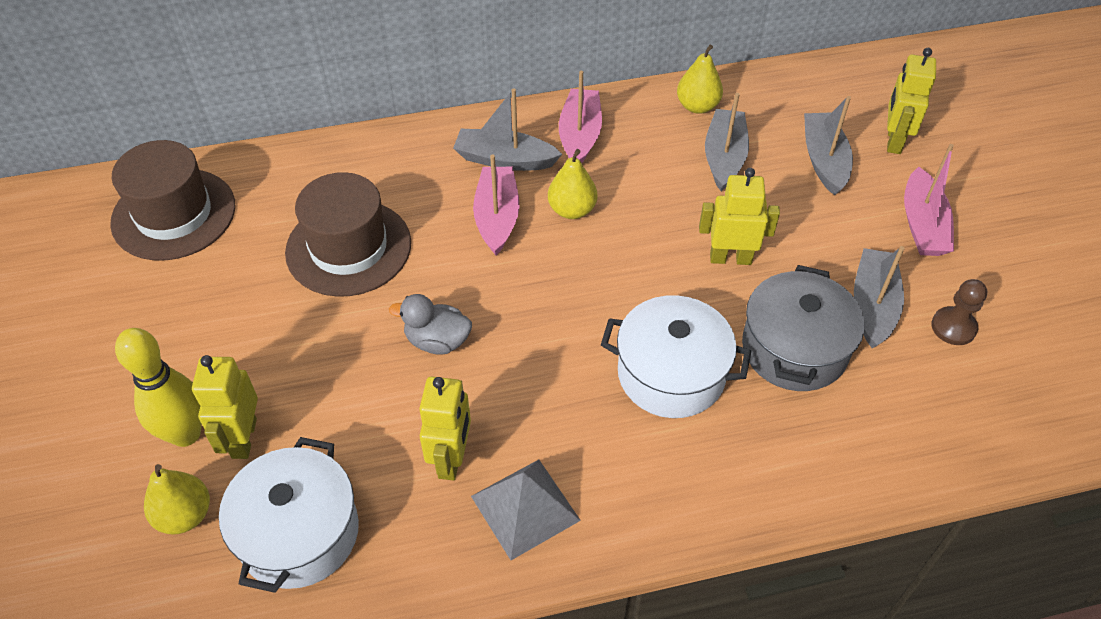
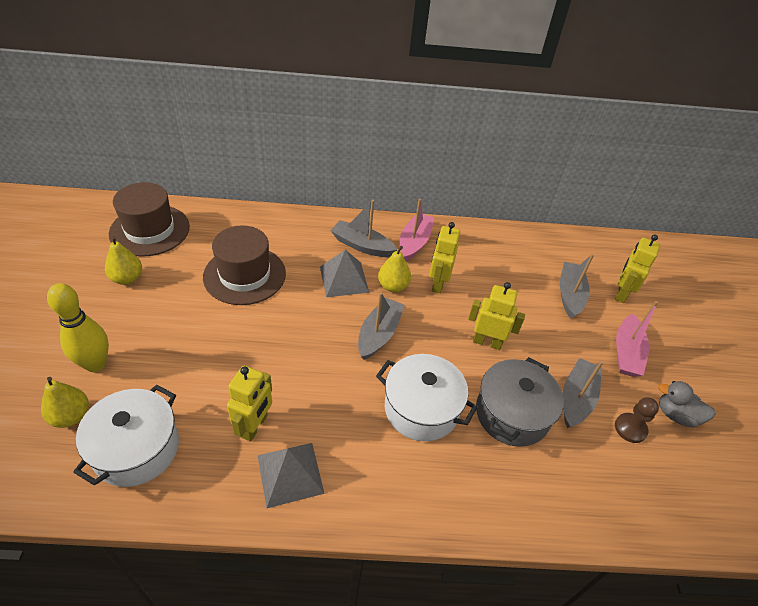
camera: 10 degrees right, 5 degrees down
(243, 438) = (129, 376): yellow robot -> yellow robot (438, 283)
(437, 341) = (276, 347): grey duck -> grey duck (676, 415)
(497, 217) = (344, 279): pink boat -> grey pyramid
(697, 106) = (496, 242): yellow pear -> yellow pear (127, 278)
(724, 157) = (503, 277): grey boat -> grey boat (379, 334)

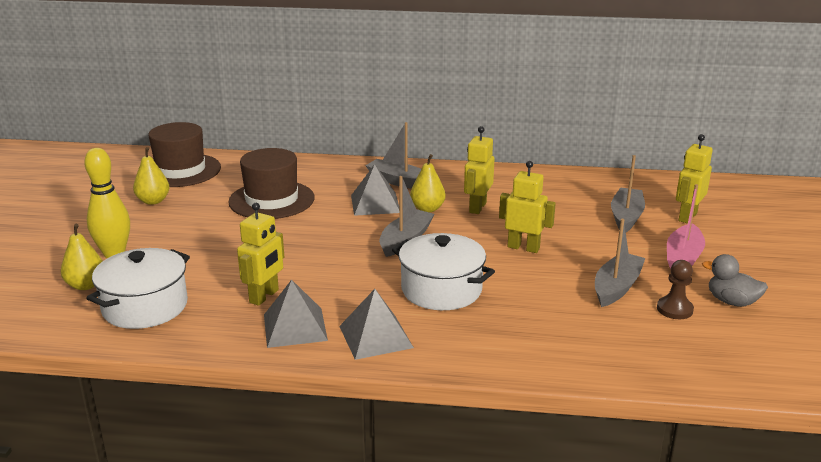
camera: 10 degrees right, 20 degrees down
(369, 485) = (375, 337): none -> grey pyramid
(414, 242) = (457, 180): pink boat -> none
(512, 414) = (541, 296): grey pot -> none

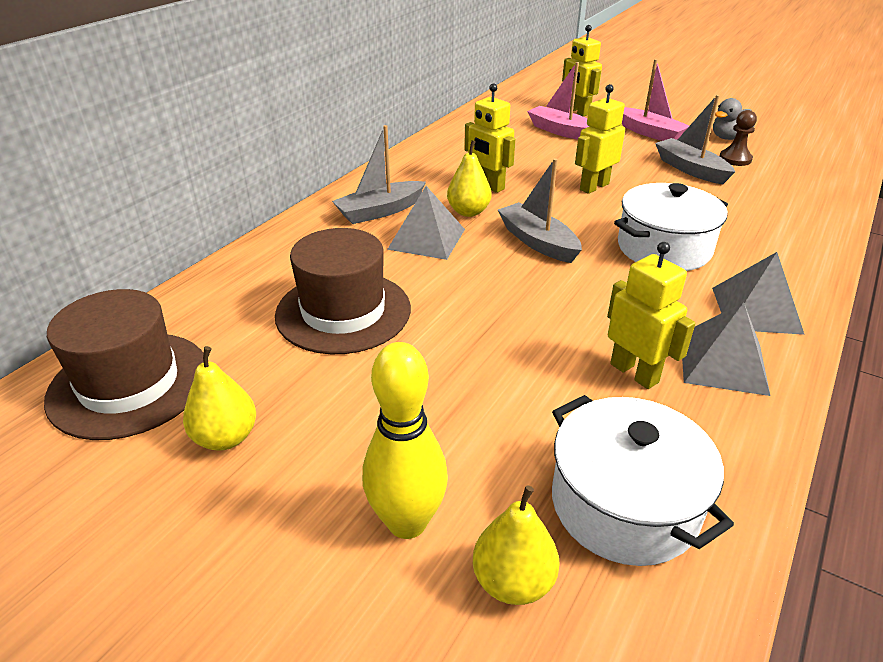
camera: 65 degrees left, 10 degrees up
(626, 217) = (561, 131): grey boat -> pink boat

